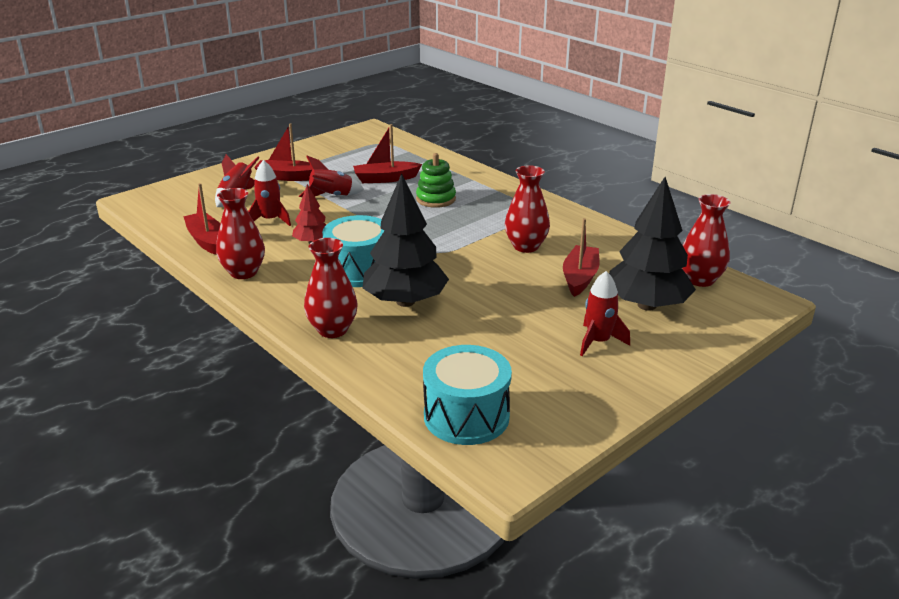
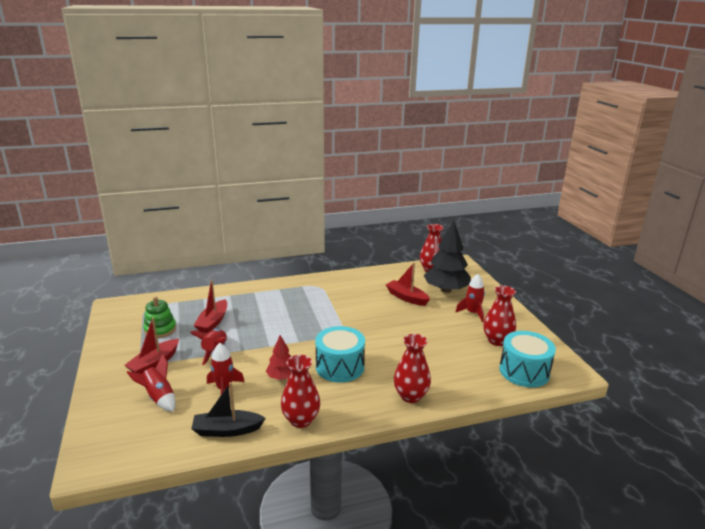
camera: 65 degrees left, 5 degrees down
(206, 240) = (227, 430): red boat -> black boat
(405, 301) = (394, 359): black tree -> none
(436, 199) = (267, 312): green stacking toy -> green stacking toy (160, 330)
(526, 246) = (359, 302): red vase -> red vase (497, 341)

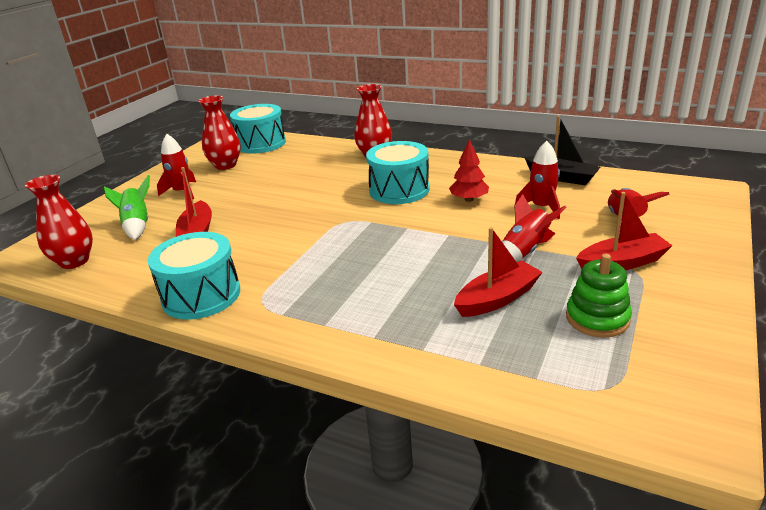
camera: 135 degrees left, 5 degrees up
(301, 420) = (487, 166): red vase -> none
(347, 279) = (201, 295): none -> turquoise drum
(446, 290) = (137, 225): black tree -> green rocket

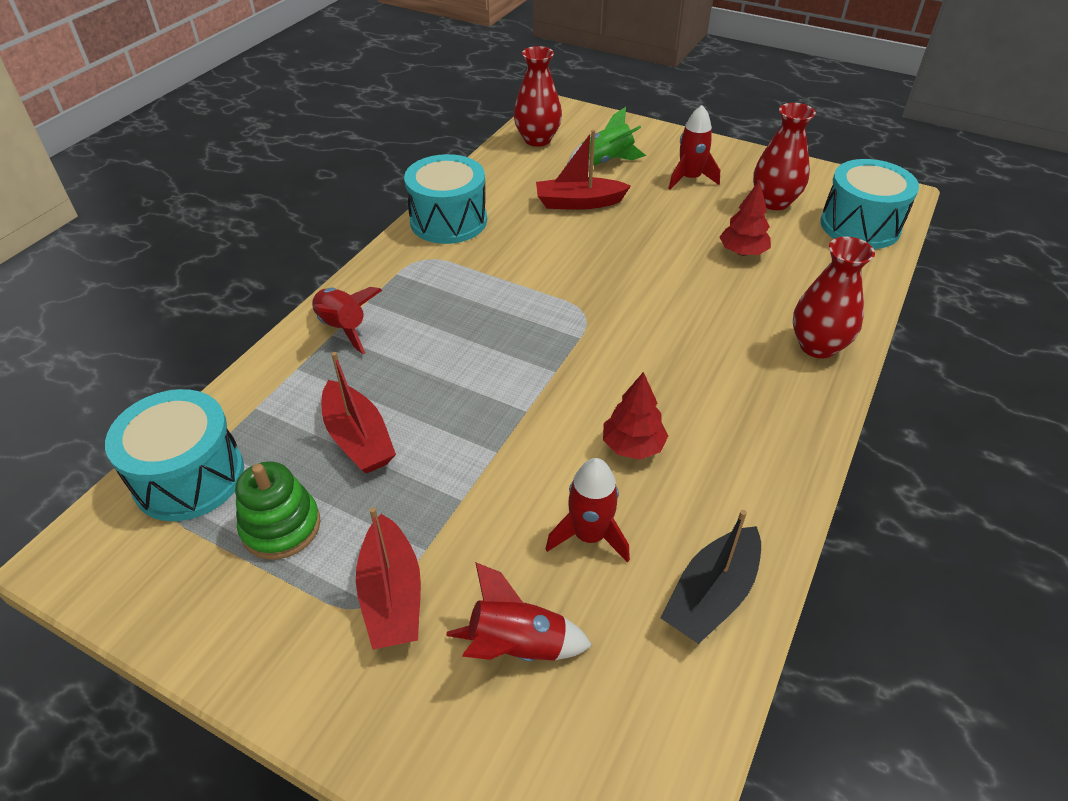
camera: 90 degrees right, 15 degrees up
(281, 174) = (742, 252): none -> red tree
(399, 190) = (676, 369): turquoise drum -> turquoise drum (189, 477)
(525, 251) = (458, 487): red rocket -> red rocket (343, 328)

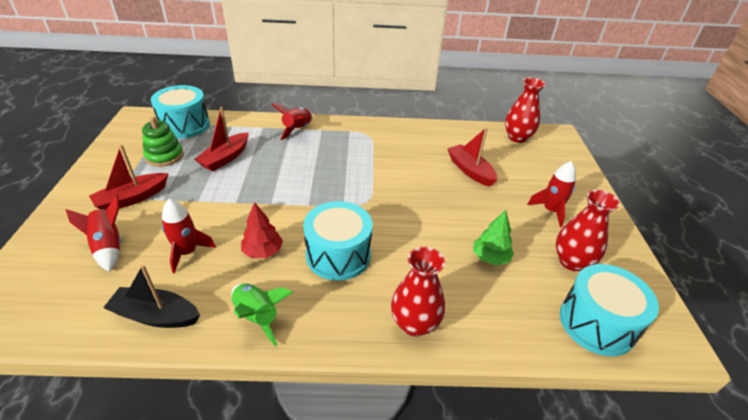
camera: 60 degrees right, 5 degrees down
(448, 221) = (406, 132): turquoise drum -> turquoise drum (338, 255)
(606, 162) = (526, 169): green rocket -> green rocket (257, 317)
(742, 252) = (490, 257): red tree -> green tree

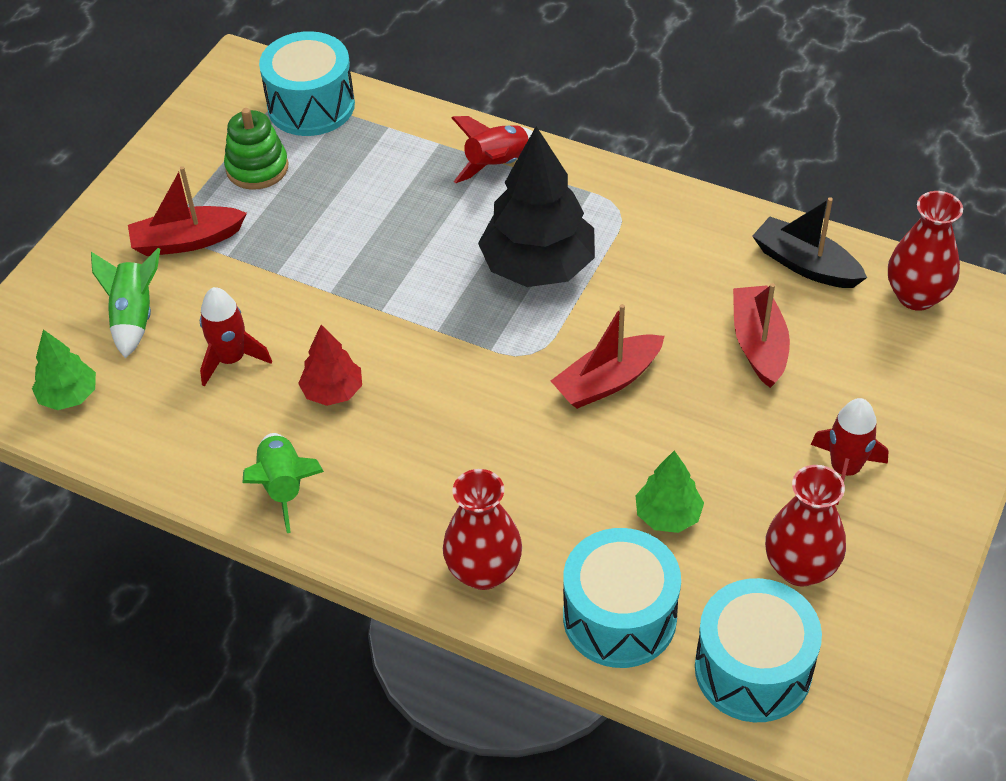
camera: 30 degrees right, 10 degrees up
(70, 308) = (69, 396): none -> green tree
(108, 247) = (134, 317): red rocket -> green rocket
(156, 315) = (163, 441): black boat -> black boat (805, 264)
(225, 158) = (349, 198): red boat -> red boat (607, 381)
(338, 255) = (436, 432): turquoise drum -> turquoise drum (619, 617)
(344, 165) = (538, 267): none -> black tree

